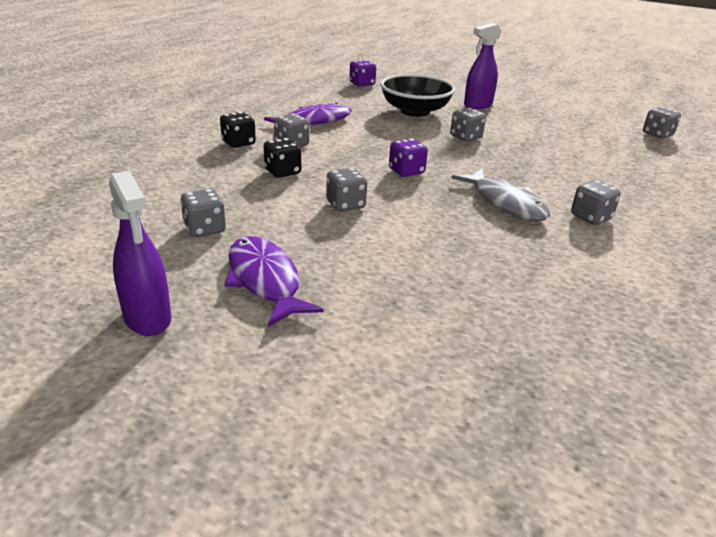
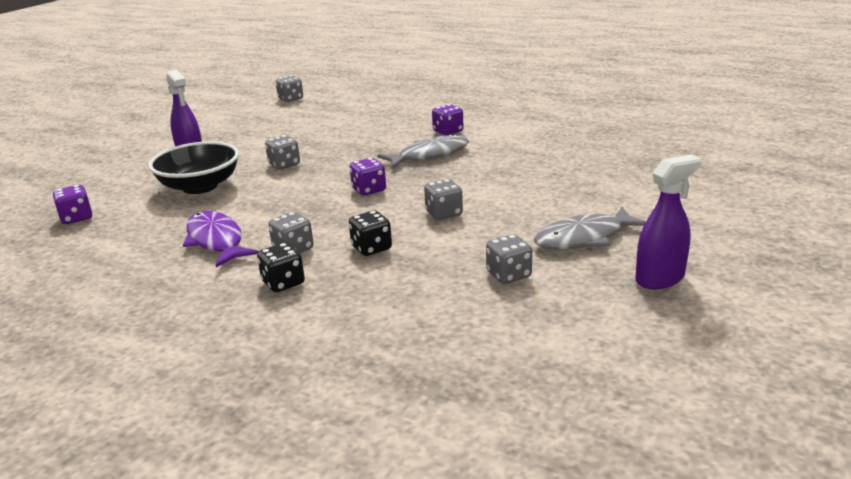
camera: 85 degrees left, 5 degrees down
(265, 280) = (584, 238): purple fish -> grey fish
(590, 217) = (448, 131): grey dice -> purple dice

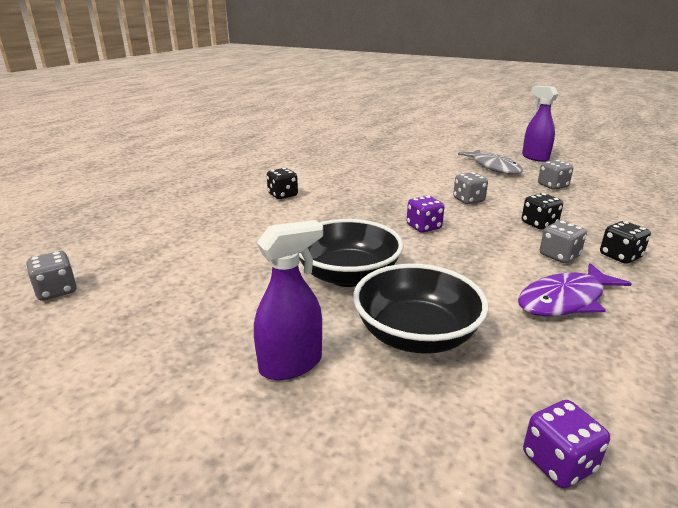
camera: 90 degrees left, 0 degrees up
(284, 164) = (348, 275): grey dice -> black bowl
(429, 155) = (342, 203): grey fish -> none
(448, 131) = (283, 195): purple dice -> black dice

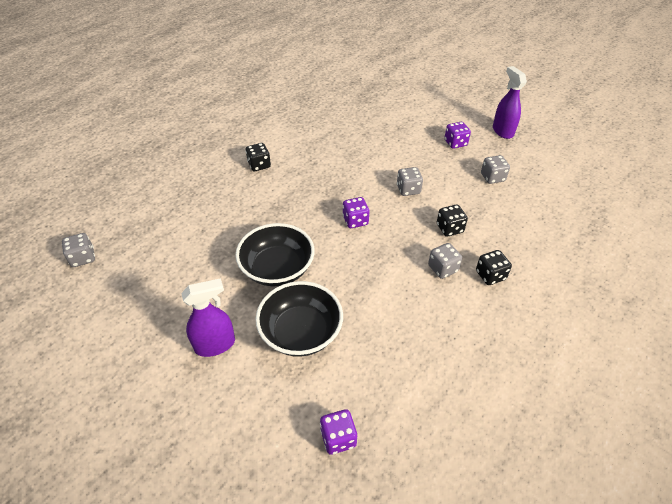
camera: 10 degrees right, 20 degrees up
(493, 167) = (455, 143): grey fish -> purple dice
(565, 300) = (419, 315): purple fish -> none

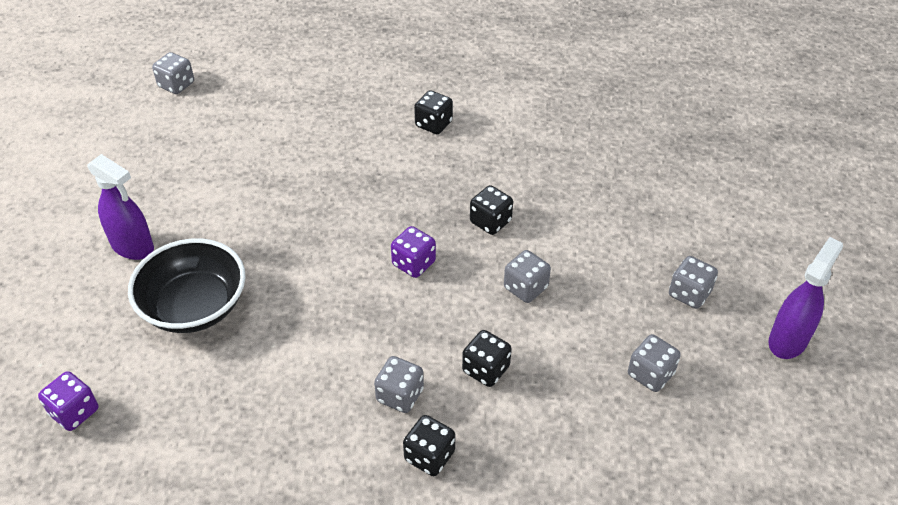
camera: 55 degrees right, 0 degrees up
(277, 269) = (274, 236): black bowl -> none
(352, 180) = (490, 222): none -> black dice
(455, 143) = (689, 294): purple dice -> grey dice

